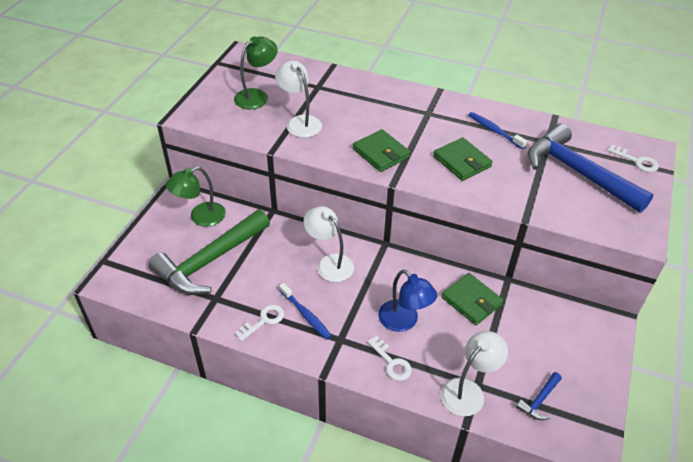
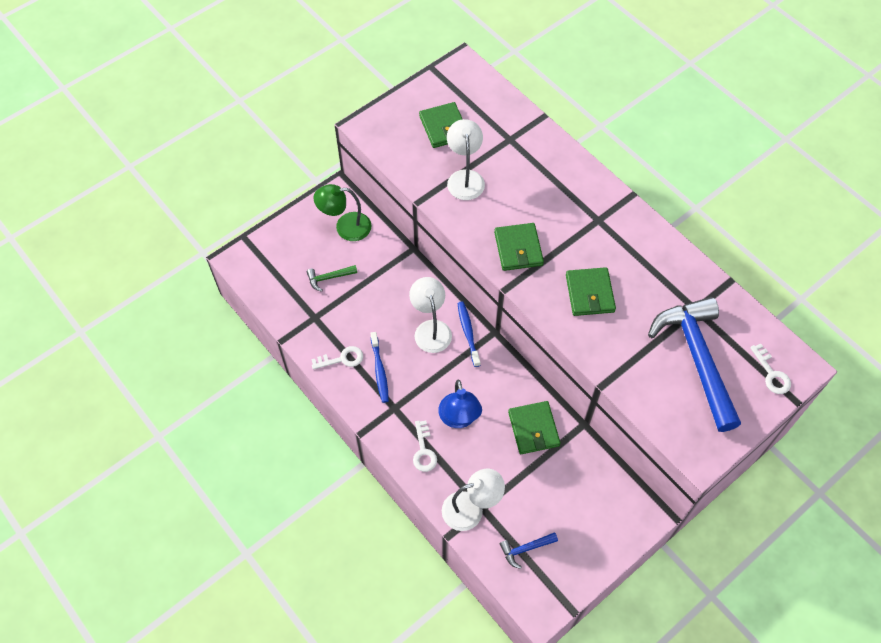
camera: 30 degrees right, 15 degrees up
(209, 261) = (329, 278): green hammer -> green hammer, size x0.40
(257, 96) = (444, 127): green lamp -> green wallet
(494, 131) = (650, 271): blue toothbrush -> blue toothbrush (468, 333)

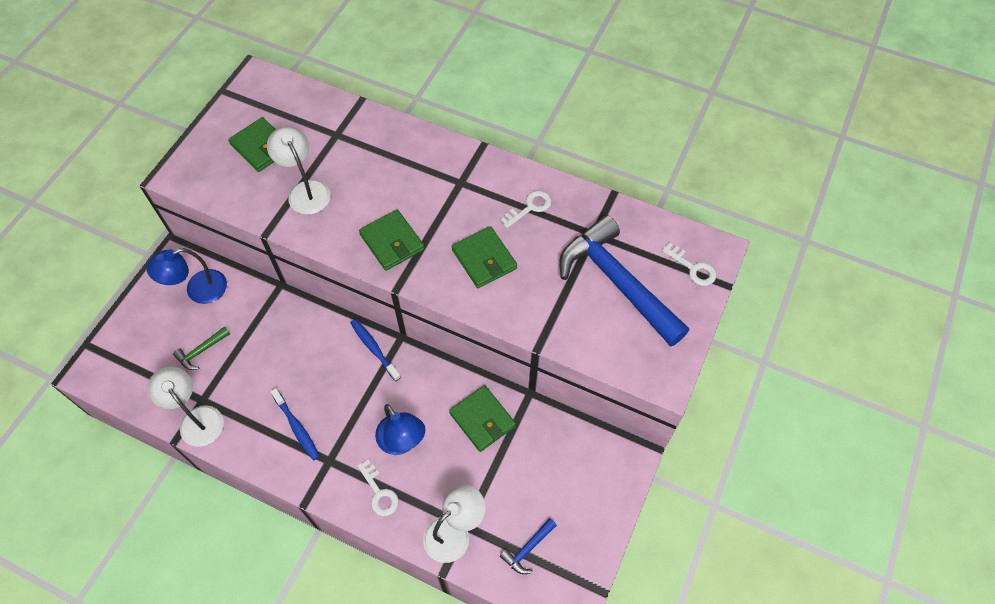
camera: 25 degrees left, 0 degrees up
(342, 359) = (250, 432): white key -> white key (530, 207)
(345, 227) = (198, 290): green lamp -> blue lamp
(431, 329) = (333, 360): white lamp -> white lamp (197, 419)

